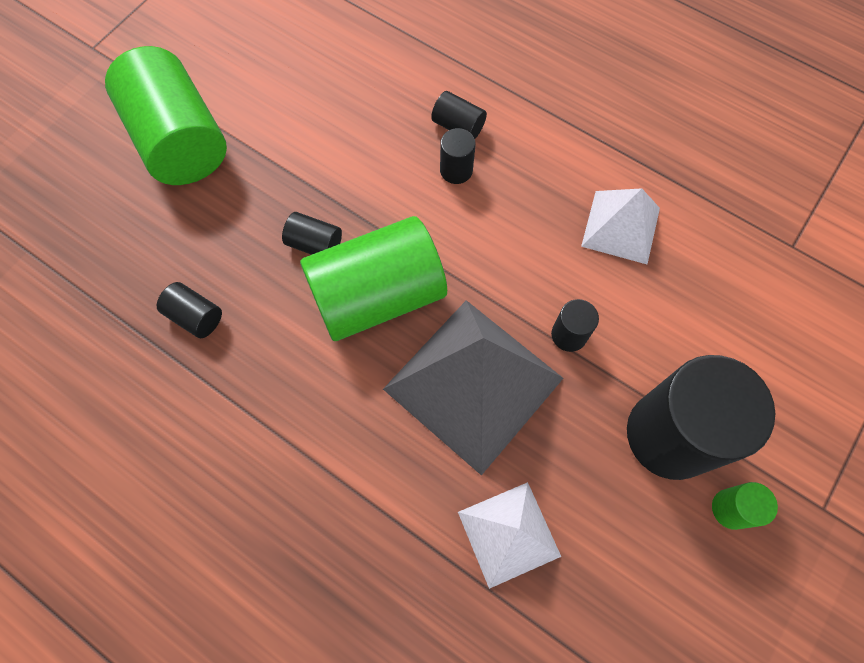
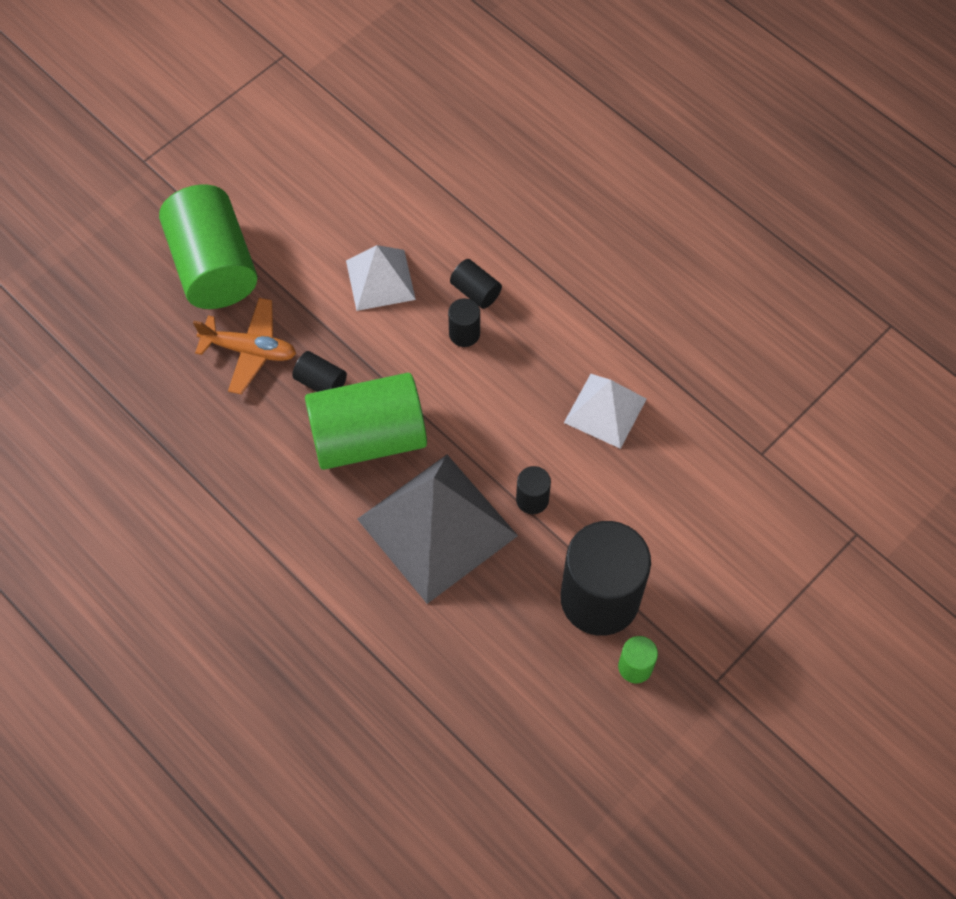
camera: 10 degrees right, 5 degrees down
(195, 316) = (204, 430): black cylinder -> none
(232, 222) = (250, 350): none -> orange plane
(509, 534) = (440, 654): white pyramid -> white pyramid (380, 280)

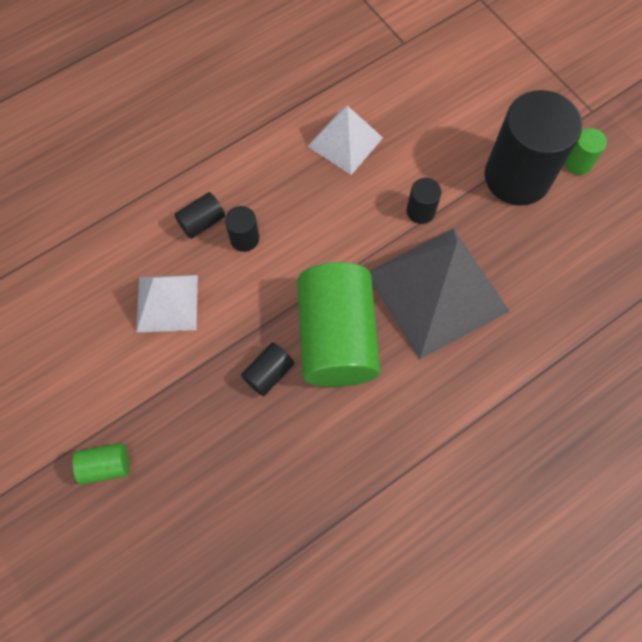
camera: 80 degrees left, 5 degrees up
(213, 266) = (106, 466): green cylinder -> green cylinder, size x0.43
(250, 350) = (217, 439): orange plane -> none

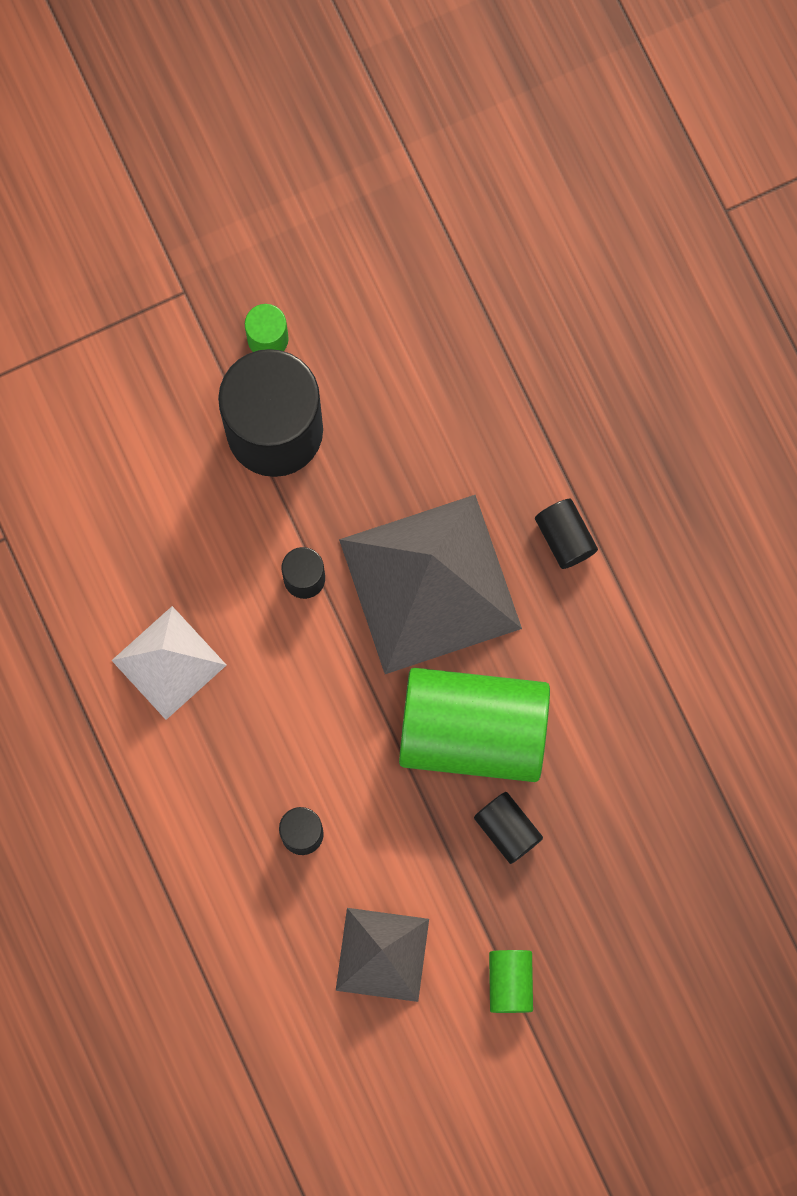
camera: 80 degrees left, 10 degrees up
(106, 466) = (595, 1056): green cylinder -> green cylinder (510, 982)
(167, 303) = (382, 954): white pyramid -> grey pyramid
(202, 222) = (264, 891): black cylinder -> black cylinder (565, 537)

